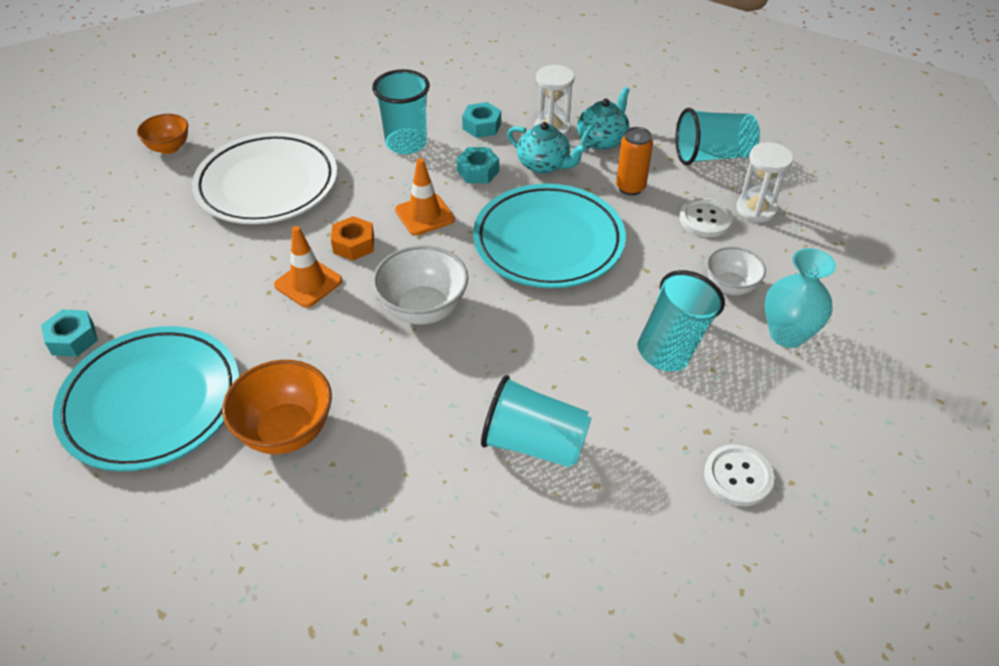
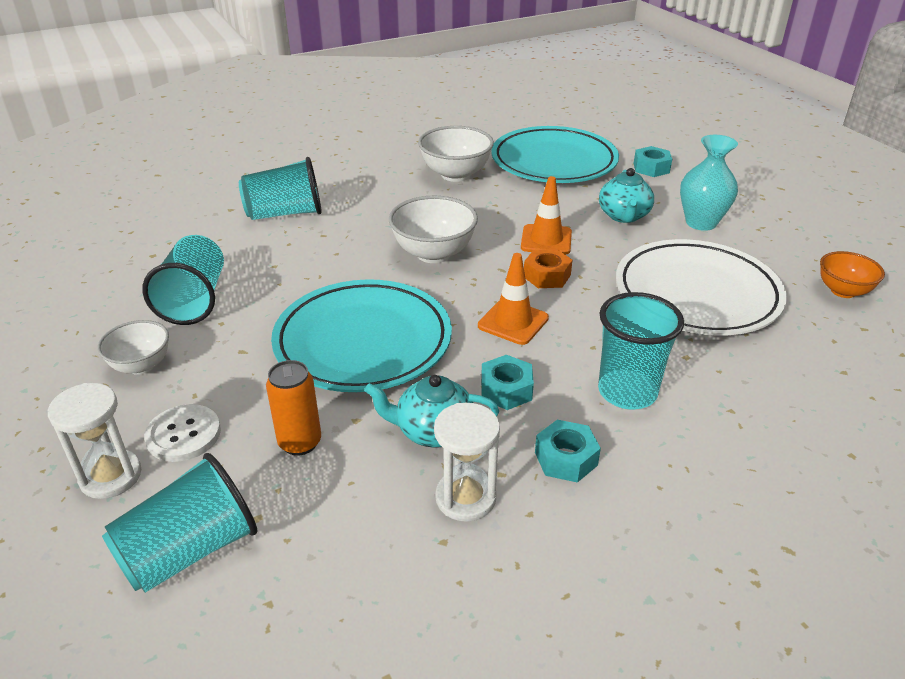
camera: 150 degrees right, 10 degrees down
(286, 431) = (455, 174): orange bowl -> white bowl
(602, 140) = (378, 508): turquoise teapot -> turquoise teapot (624, 216)
(738, 476) = (124, 239): white button -> none
(787, 334) = (76, 341): turquoise vase -> turquoise vase (701, 222)

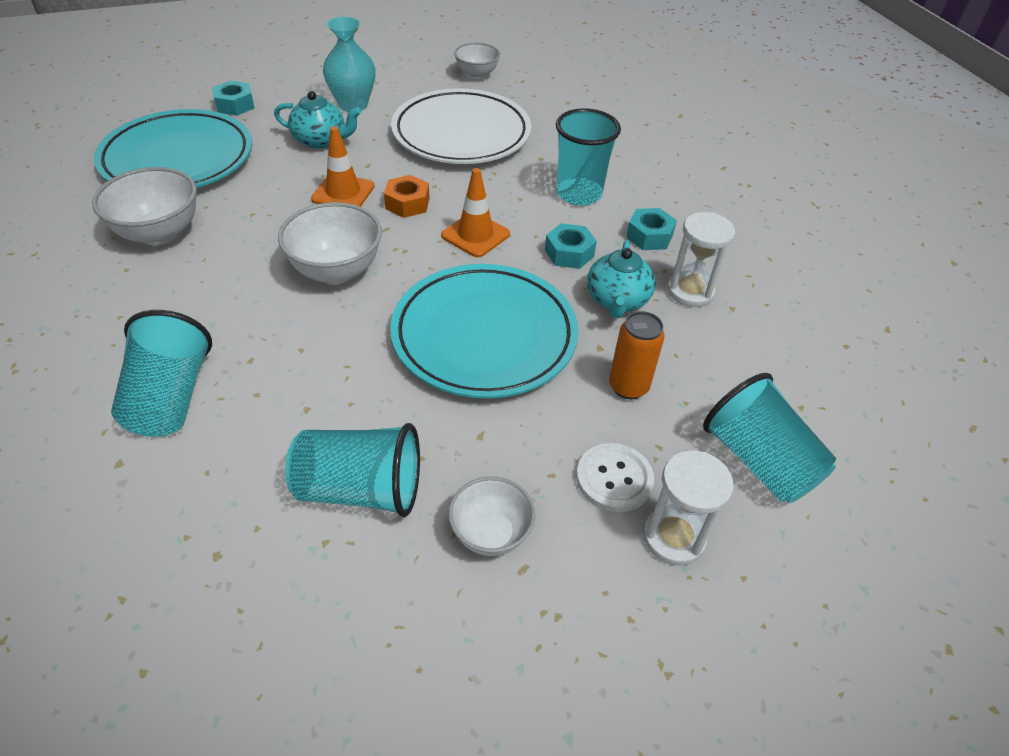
camera: 85 degrees left, 10 degrees up
(843, 291) = (476, 74): orange bowl -> white bowl

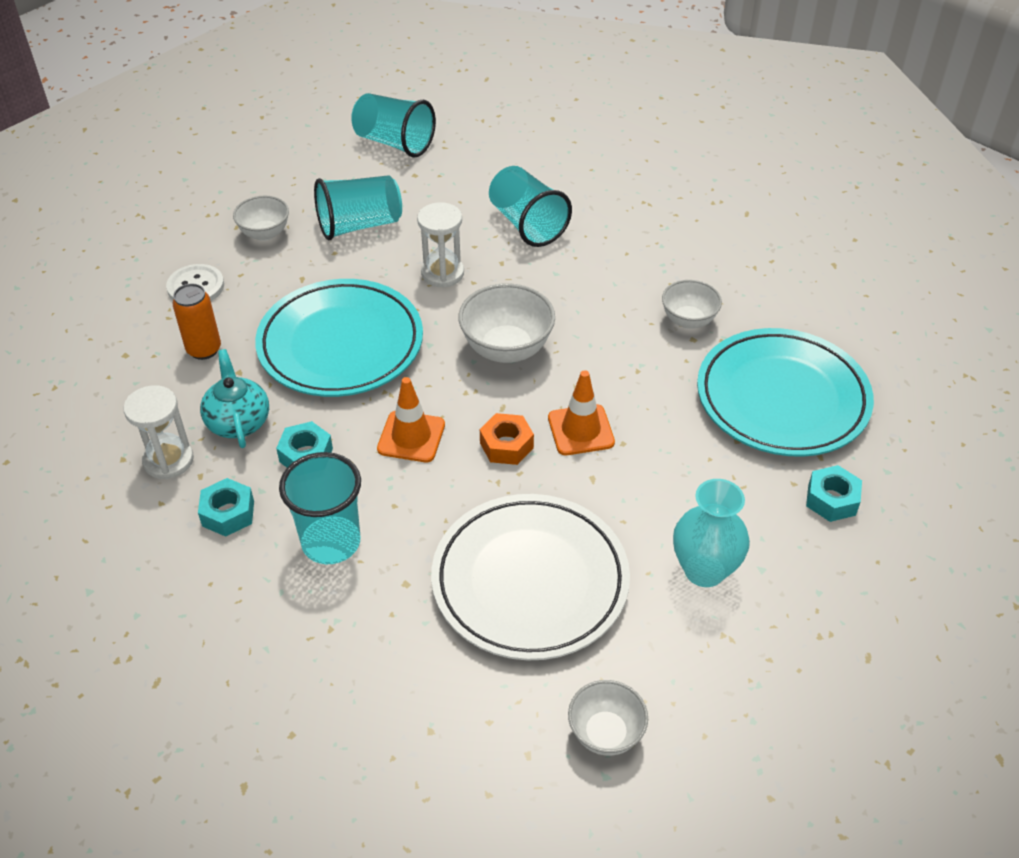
camera: 155 degrees right, 0 degrees up
(159, 233) = (688, 320): white bowl -> white bowl, size x0.64
(321, 140) = (677, 490): turquoise teapot -> none
(673, 537) = (146, 270): white hourglass -> white hourglass (442, 273)
(759, 461) = (89, 334): turquoise cup -> turquoise cup (394, 143)

